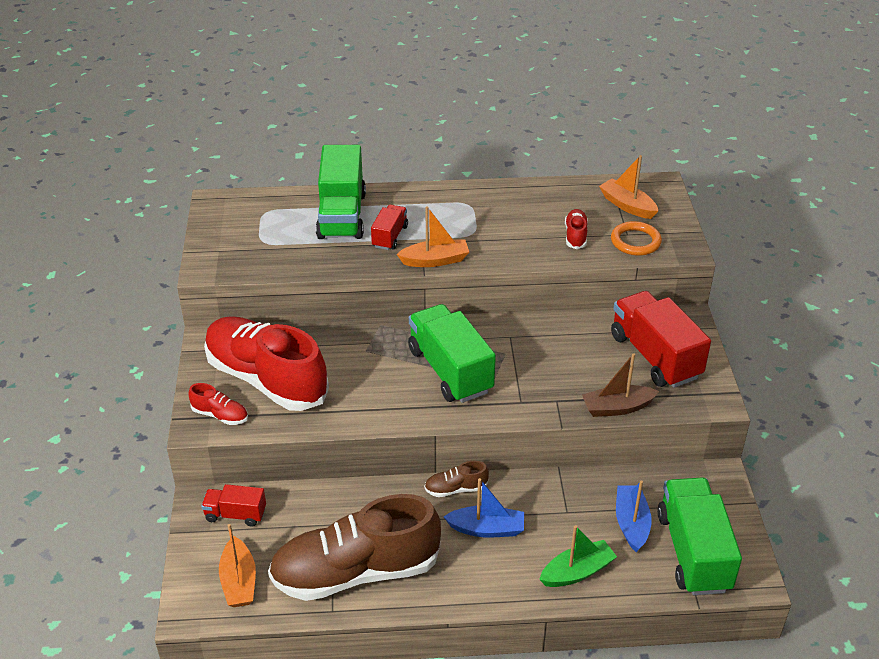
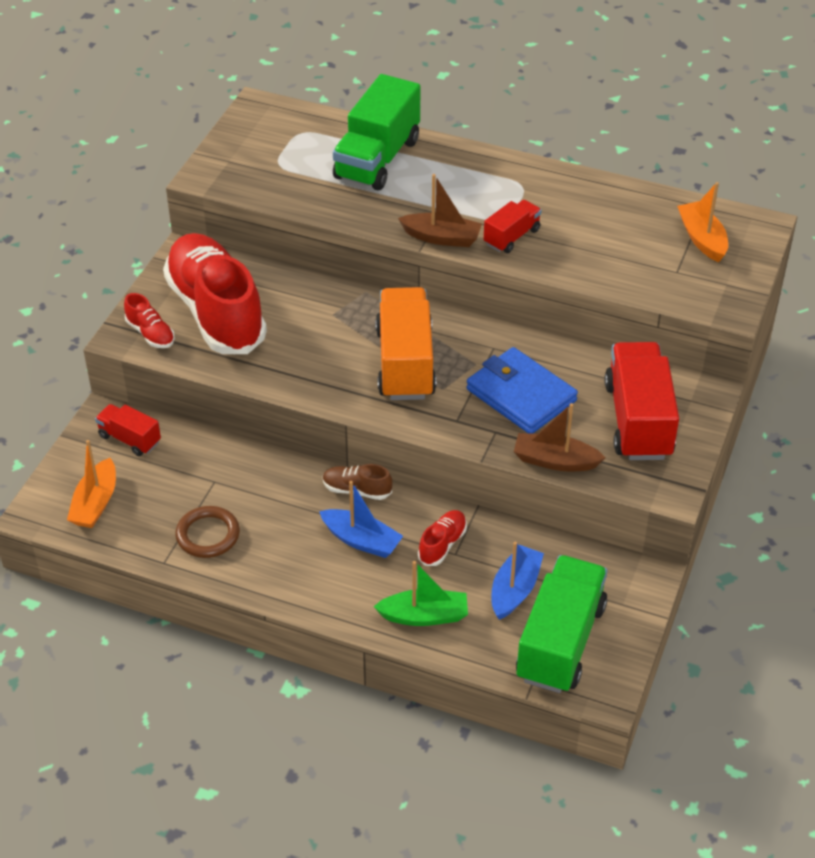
camera: 25 degrees right, 5 degrees up
(356, 572) = (208, 535): brown shoe -> brown ring
(390, 236) = (412, 197): red truck -> red truck (511, 237)
(435, 260) = (442, 238): orange boat -> brown boat
(450, 370) = (405, 363): green truck -> orange truck
(556, 366) = (521, 395): none -> blue wallet
(575, 236) = (616, 256): red shoe -> red shoe (442, 544)
(635, 241) = (679, 283): orange ring -> none

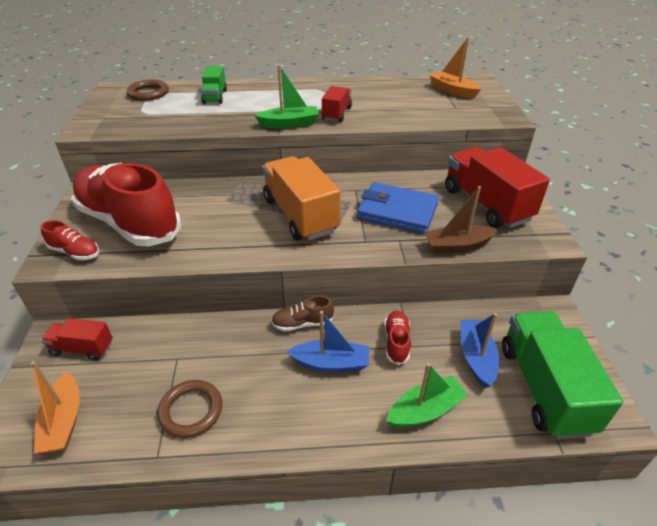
camera: 25 degrees left, 5 degrees down
(298, 128) = (148, 93): none -> brown ring
(377, 159) = (215, 96): green truck -> green truck, size x0.52
(442, 238) = (289, 124): brown boat -> green boat

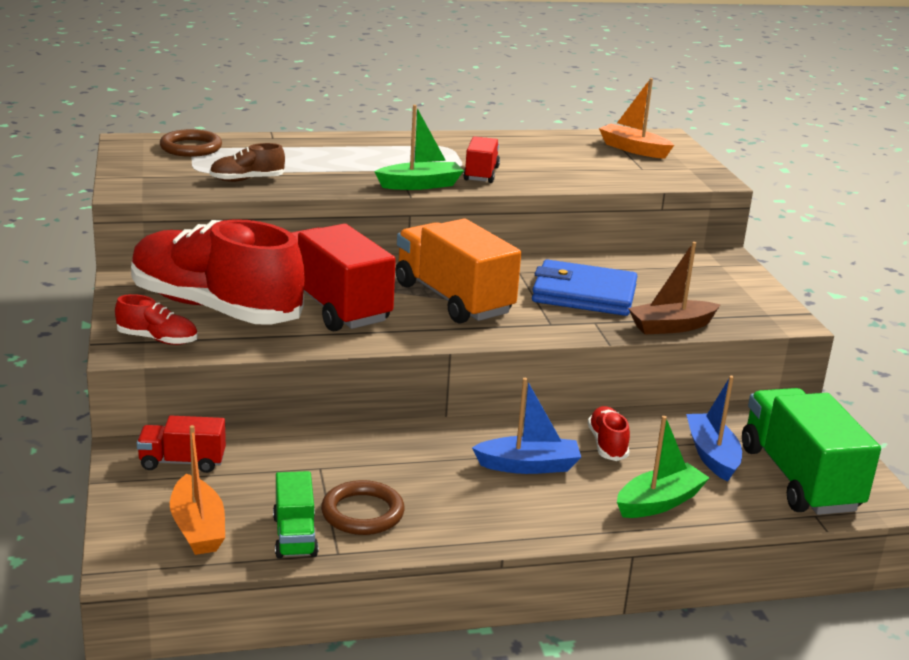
camera: 10 degrees left, 15 degrees down
(215, 96) = (294, 153): green truck -> green truck (295, 536)
(302, 323) = (477, 430): brown shoe -> brown shoe (247, 180)
(486, 204) = (700, 286): red truck -> red truck (333, 306)

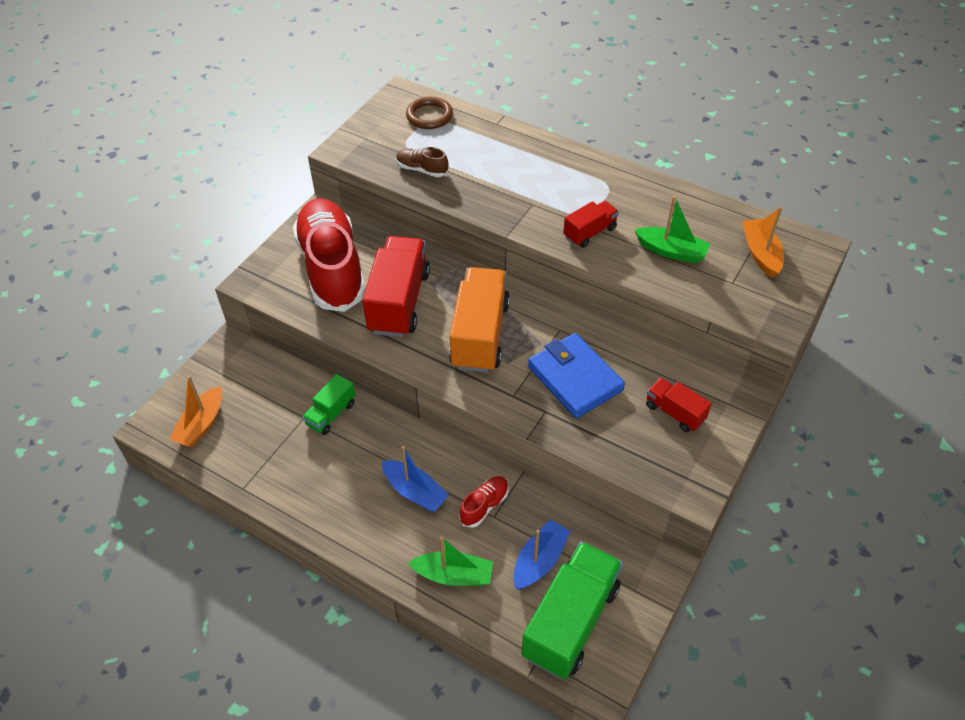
camera: 45 degrees right, 25 degrees up
(157, 339) = (273, 281): red shoe -> none
(182, 462) = (245, 369): red truck -> red truck (674, 412)
(295, 536) = (236, 462): green truck -> green truck (331, 414)
(362, 513) = (286, 467): brown ring -> none
(420, 185) = (528, 226): green boat -> green boat (671, 251)
(671, 327) = (593, 448): brown boat -> none

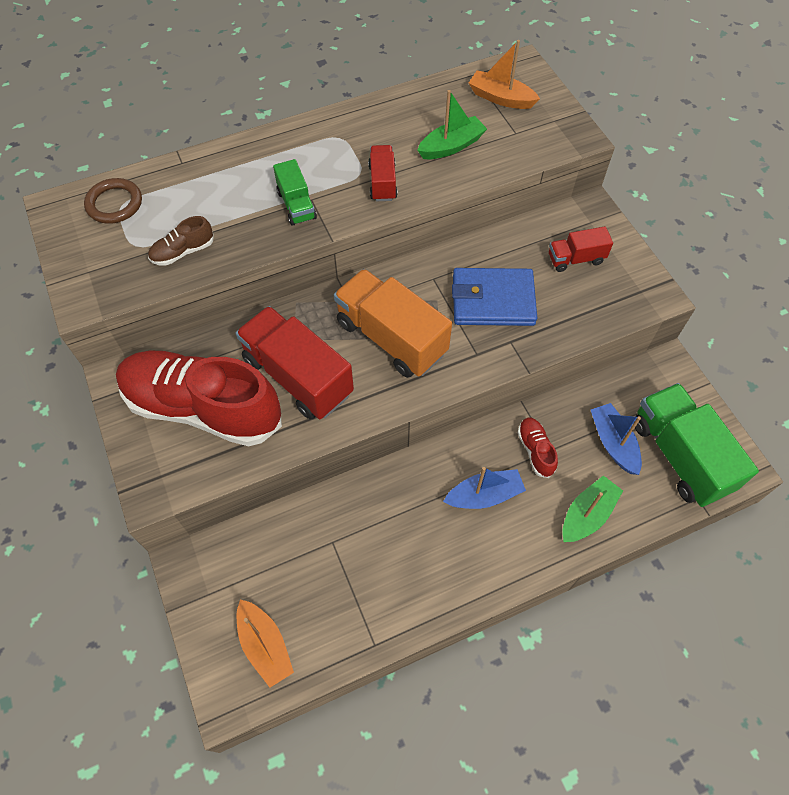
camera: 55 degrees left, 10 degrees up
(331, 414) = (347, 516): green truck -> green truck (296, 205)

